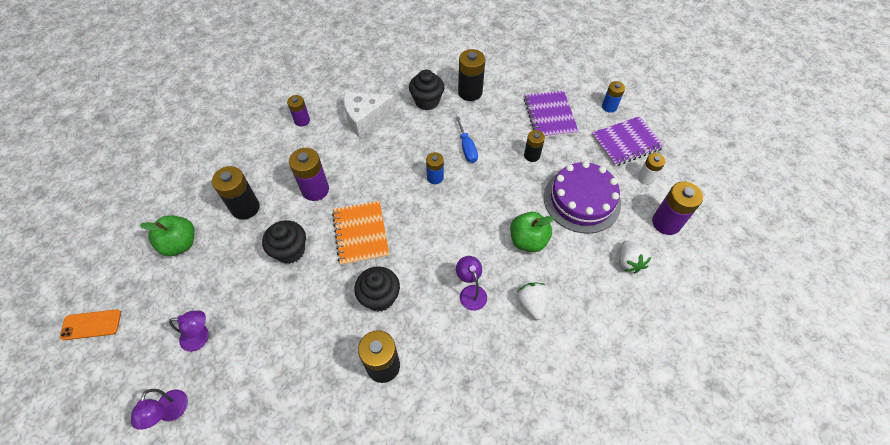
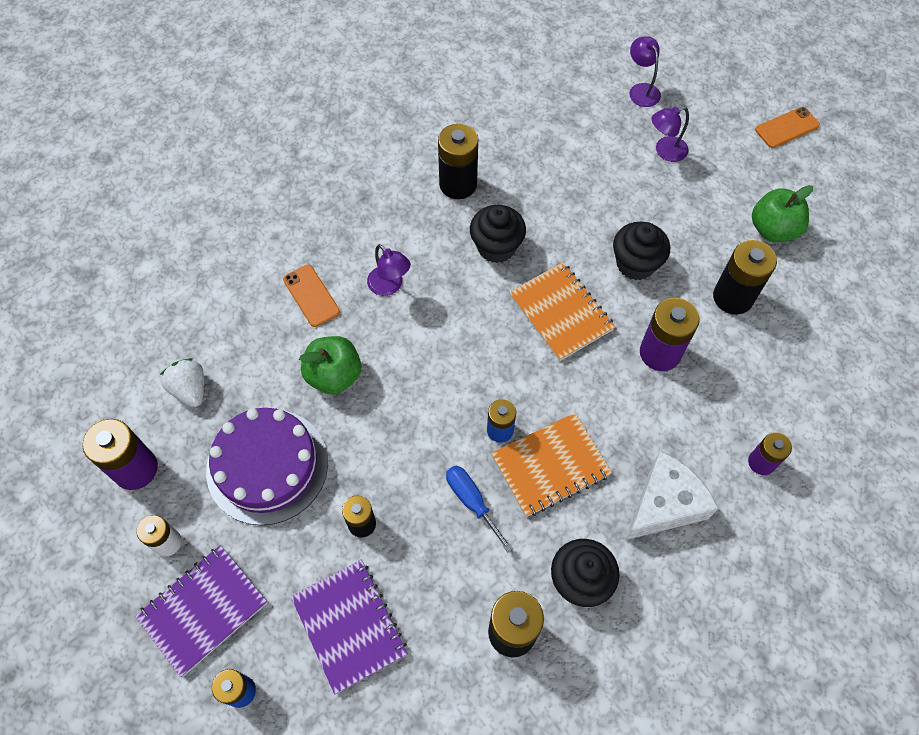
camera: 160 degrees right, 5 degrees up
(415, 152) = (550, 466): none -> orange notebook
(531, 304) = (311, 296): white strawberry -> orange phone

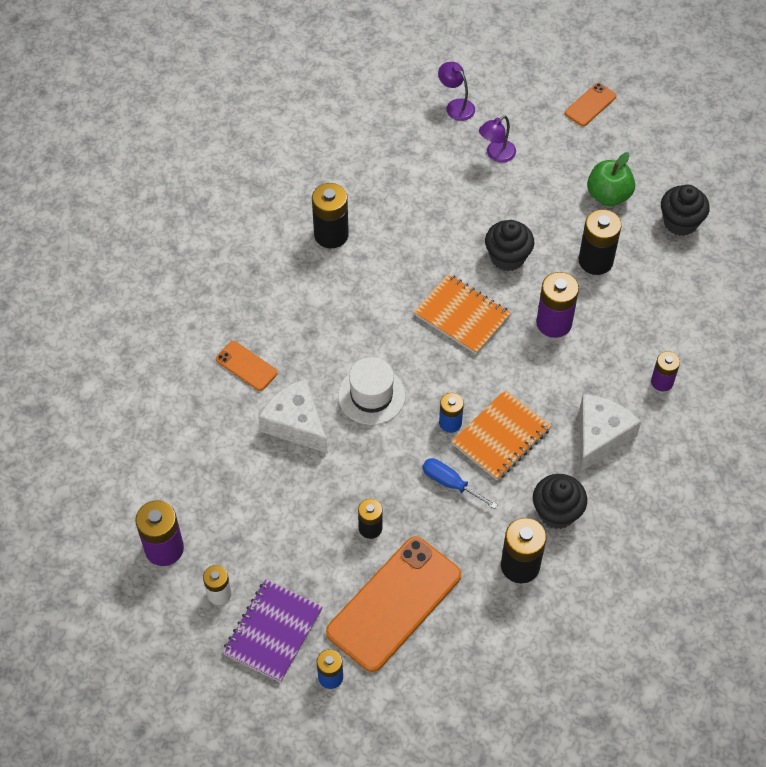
camera: 20 degrees left, 5 degrees down
(190, 389) = (179, 473): white strawberry -> none
(267, 466) = (273, 510): purple cake -> none
(334, 375) = (296, 424): green apple -> white cheese
(349, 626) = (394, 603): purple notebook -> orange phone
(390, 286) = (310, 338): purple lamp -> none
(427, 370) = (371, 395): none -> white hat
(496, 247) = (386, 278): black cupcake -> black cupcake (680, 222)

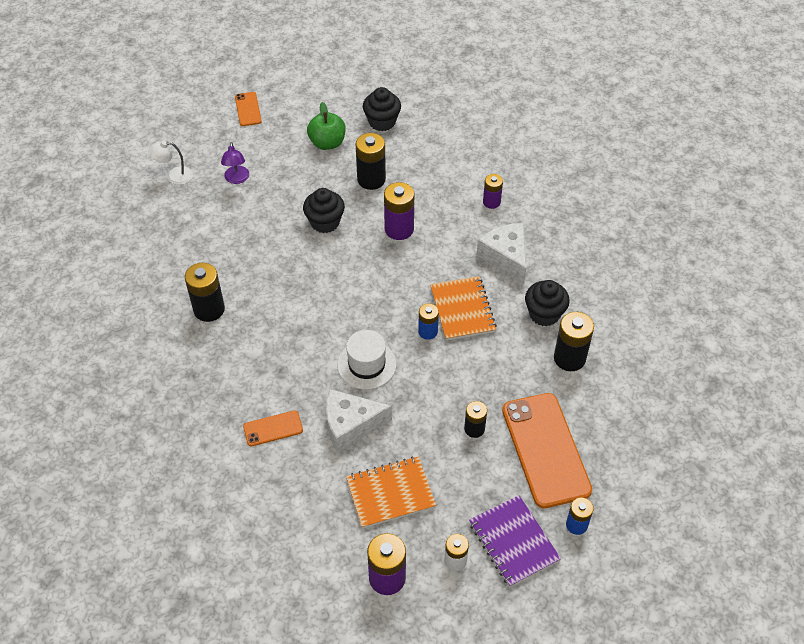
camera: 55 degrees left, 5 degrees down
(450, 483) = (475, 360): blue screwdriver -> none
(456, 106) = (174, 176): purple lamp -> white lamp
(462, 315) = (348, 274): orange notebook -> orange notebook (390, 493)

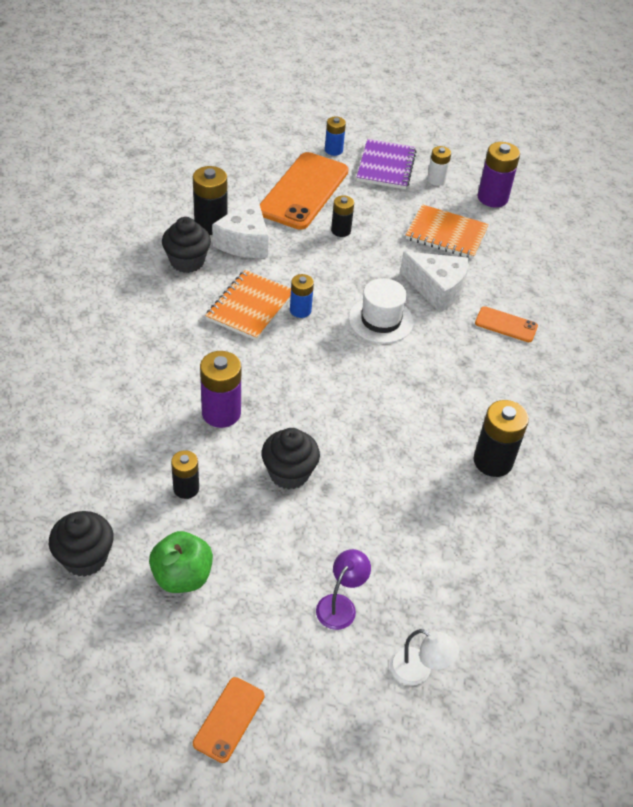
camera: 145 degrees left, 5 degrees down
(371, 179) = (186, 488): black battery -> black battery, size x0.61
(491, 202) = (98, 376): purple battery -> none
(506, 257) = (156, 321): white cheese -> white cheese (244, 241)

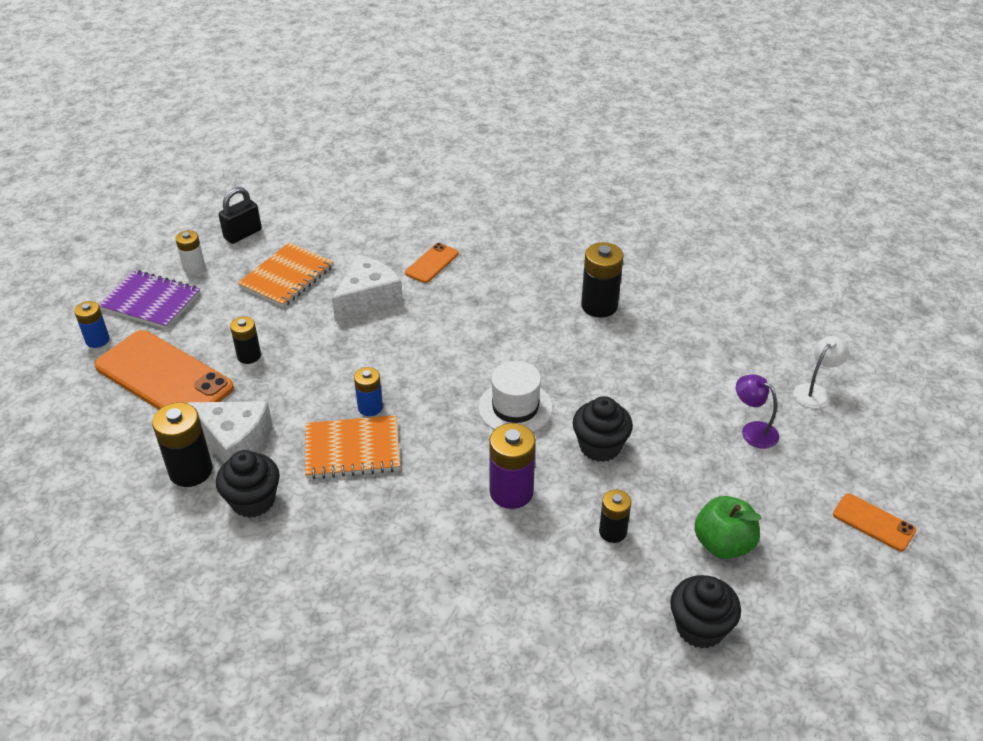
camera: 75 degrees left, 5 degrees down
(250, 307) = (352, 449): orange notebook -> orange notebook turned 45 degrees counterclockwise
(381, 320) = (402, 347): white hat -> white hat (515, 407)
(492, 198) = (243, 234): purple battery -> black padlock

